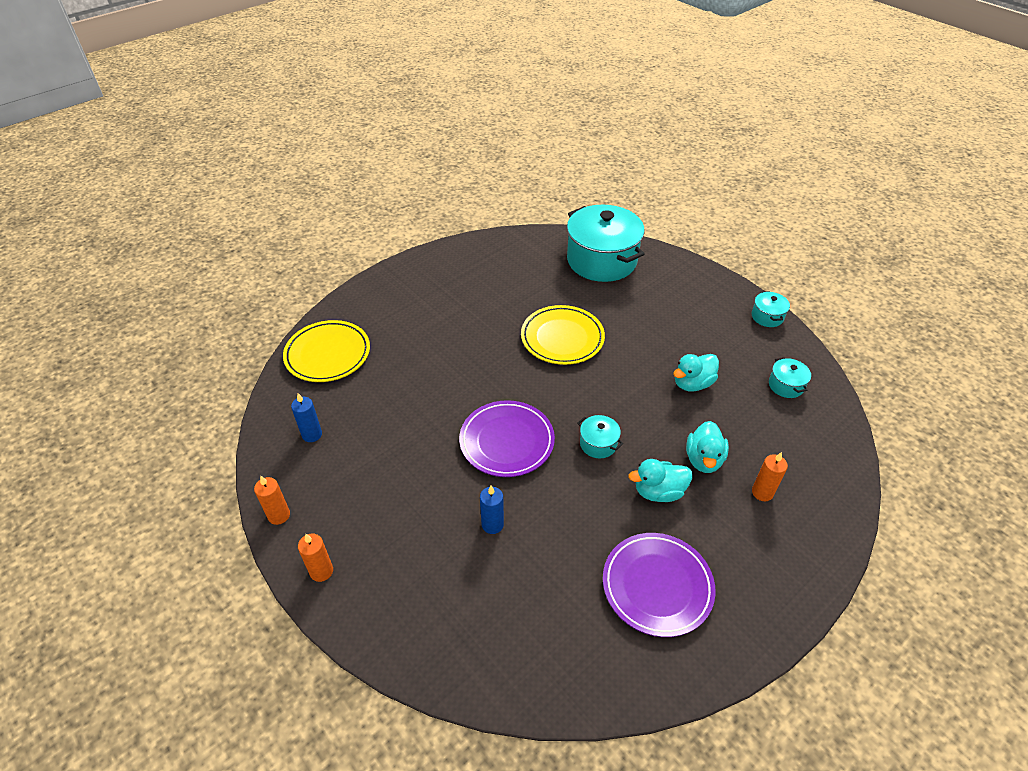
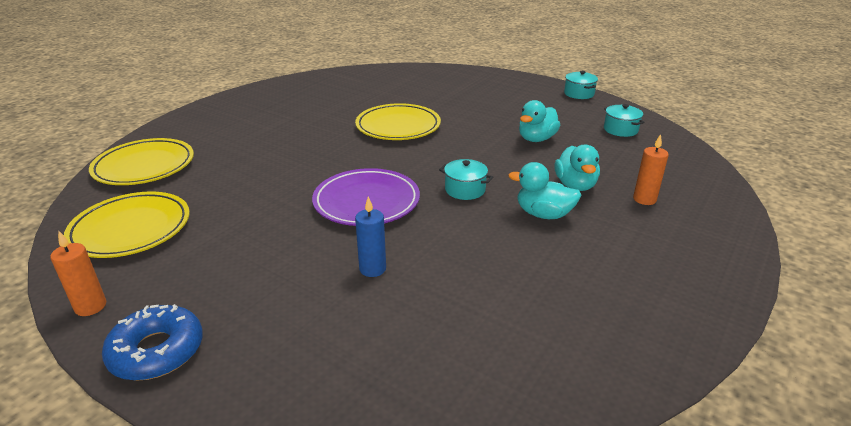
camera: 15 degrees left, 15 degrees down
(312, 434) = (131, 229): blue candle -> yellow plate
(321, 571) = (157, 351): orange candle -> blue donut
(601, 260) = (416, 79): turquoise pot -> none
(657, 586) = (581, 287): purple plate -> none
(658, 492) = (543, 214): turquoise duck -> turquoise duck turned 45 degrees clockwise

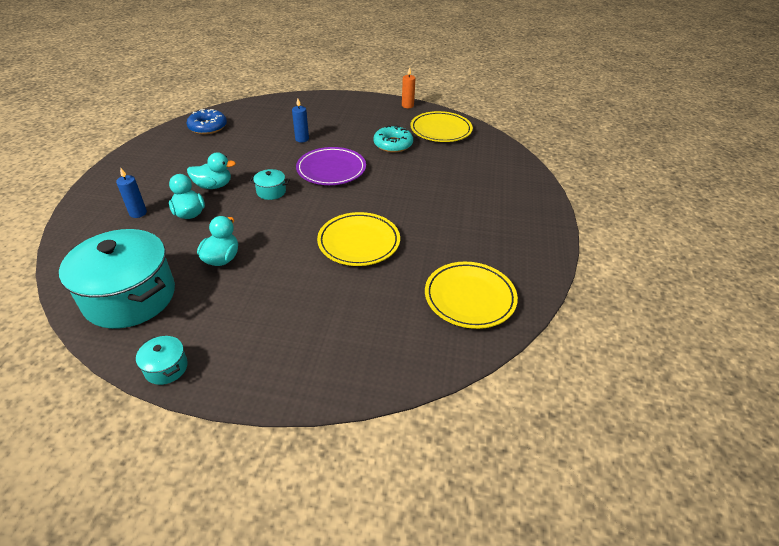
camera: 155 degrees right, 10 degrees up
(144, 166) = (497, 160): yellow plate -> yellow plate (469, 298)
(157, 351) = (363, 101): blue donut -> blue donut (208, 127)
(238, 221) = (393, 144): none -> turquoise donut
(620, 130) = (130, 297): turquoise pot -> turquoise pot, size x2.38
(644, 199) = (138, 213): orange candle -> blue candle

